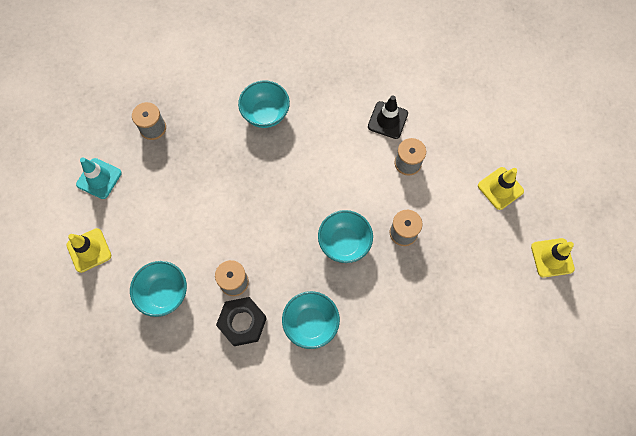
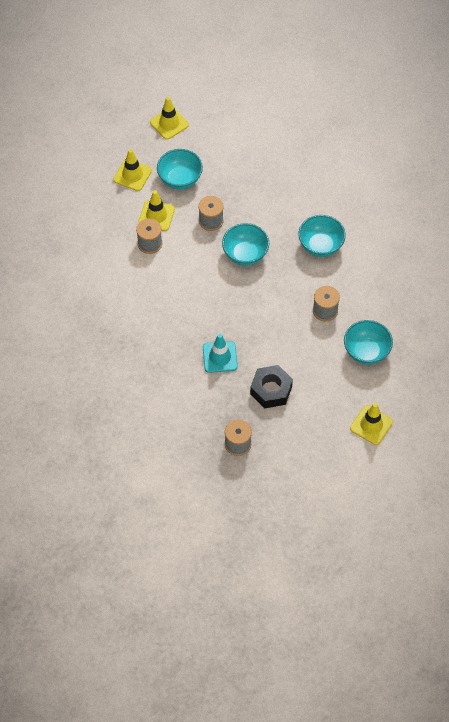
camera: 120 degrees left, 10 degrees down
(99, 178) = (309, 456): turquoise traffic cone -> turquoise traffic cone (220, 357)
(242, 323) = (350, 289): black nut -> black nut (271, 390)
(265, 114) = (169, 365): turquoise bowl -> turquoise bowl (180, 179)
(387, 120) = (119, 274): black traffic cone -> none
(437, 185) = (156, 216): none -> yellow traffic cone

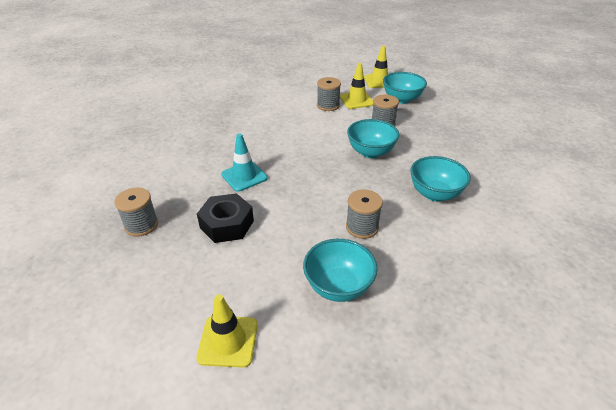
camera: 60 degrees right, 20 degrees down
(169, 123) = (442, 81): yellow traffic cone -> none

